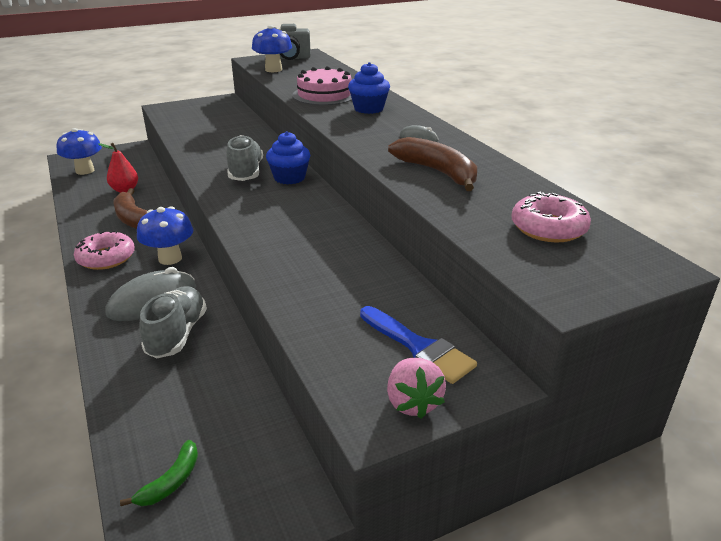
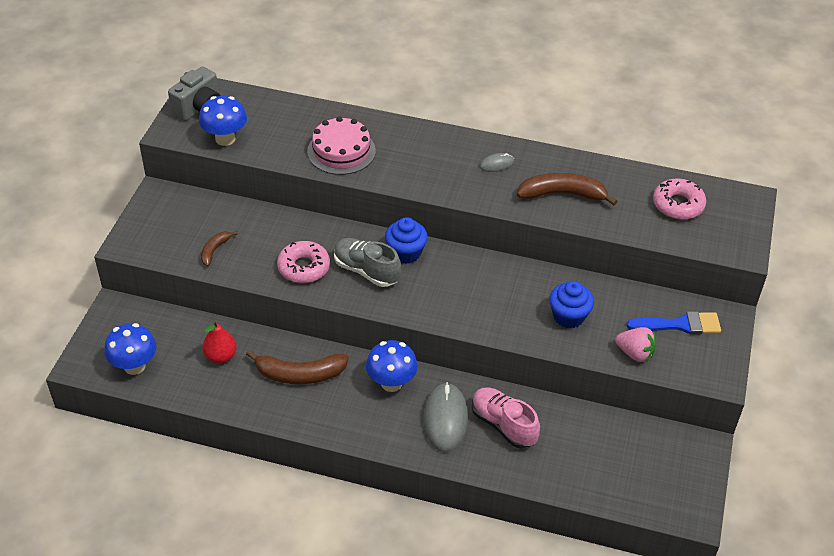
camera: 50 degrees left, 15 degrees up
(106, 258) = (348, 419): pink donut -> pink donut (304, 267)
(171, 481) = (643, 488): green banana -> none
(177, 334) = (503, 425): grey shoe -> pink shoe
(193, 127) = (215, 250): none -> brown banana
(368, 109) = (406, 149): blue cupcake -> blue cupcake (568, 316)
(412, 403) = (719, 356): pink strawberry -> pink strawberry (635, 353)

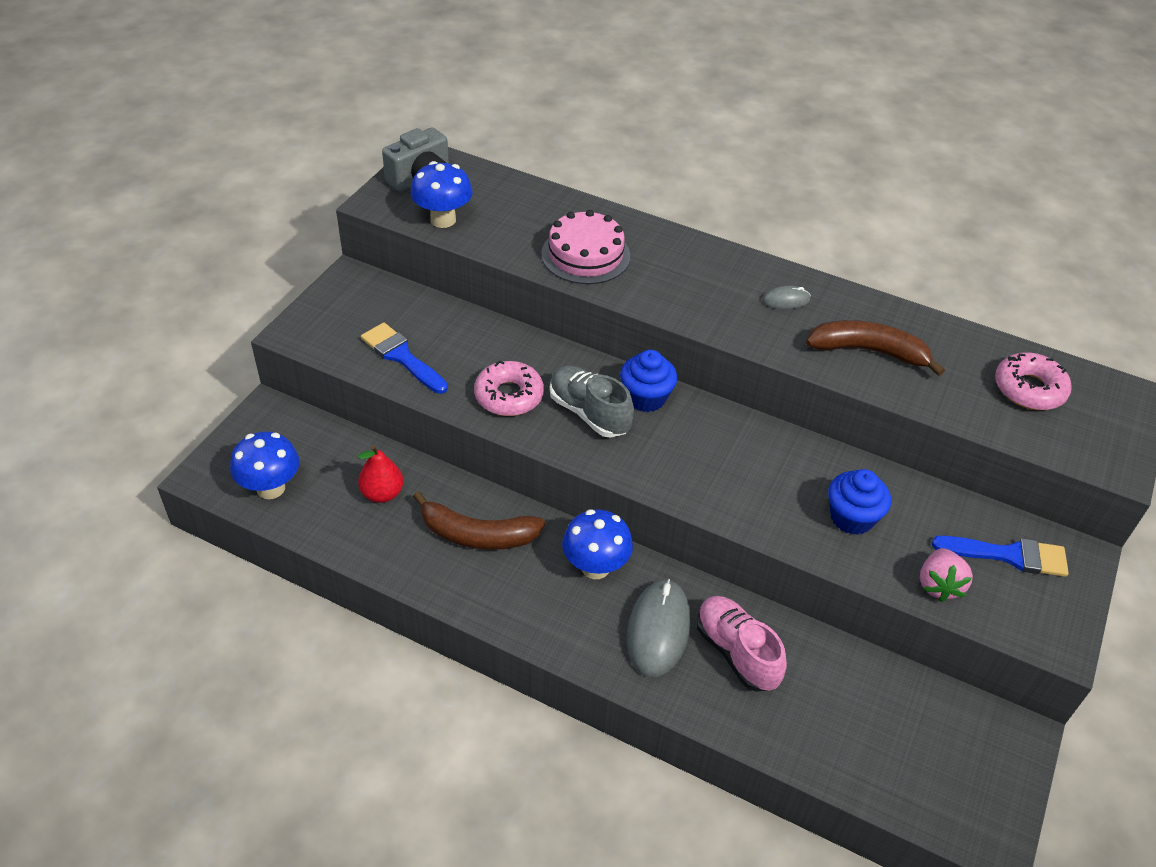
camera: 10 degrees right, 0 degrees up
(215, 250) = (401, 356): brown banana -> blue brush
(635, 353) = (938, 585): pink strawberry -> pink strawberry turned 60 degrees clockwise

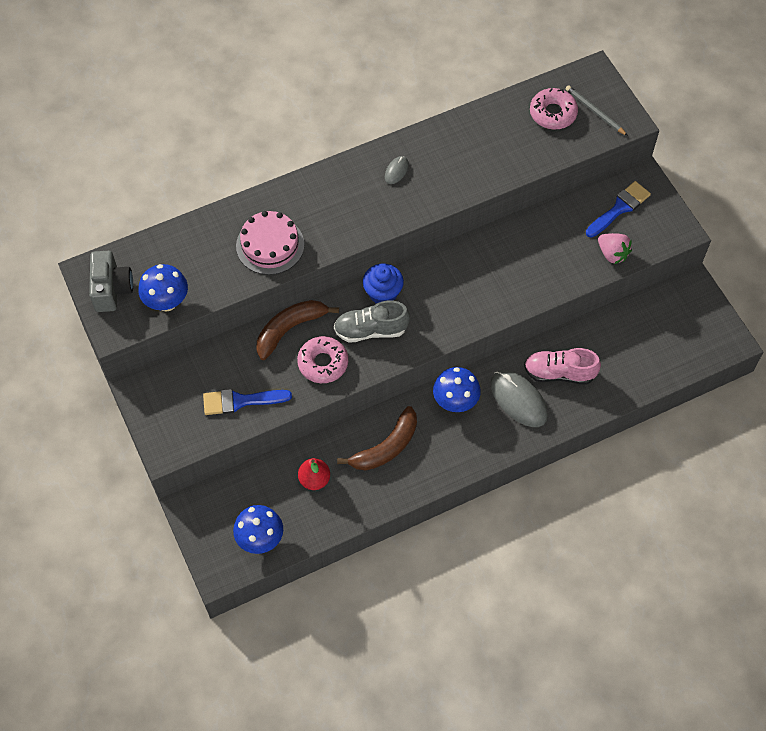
camera: 50 degrees left, 15 degrees up
(851, 517) = (544, 258): blue cupcake -> none
(868, 351) = (468, 163): brown banana -> brown banana (289, 329)
(1084, 426) = (595, 112): none -> grey pencil

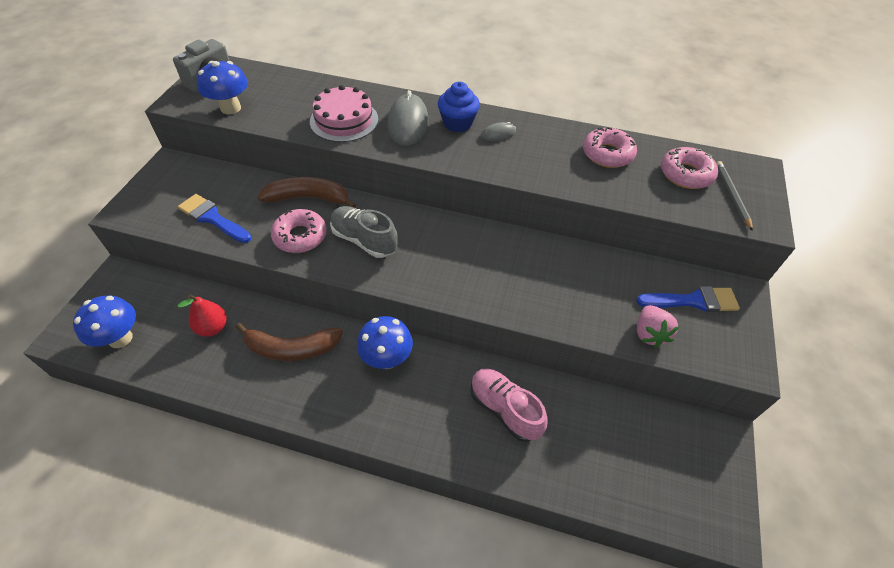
camera: 40 degrees right, 10 degrees down
(383, 293) = (406, 222): blue cupcake -> blue cupcake (457, 123)
(488, 133) = (607, 154): none -> pink donut
(518, 400) = (442, 402): grey mouse -> grey mouse (408, 123)

